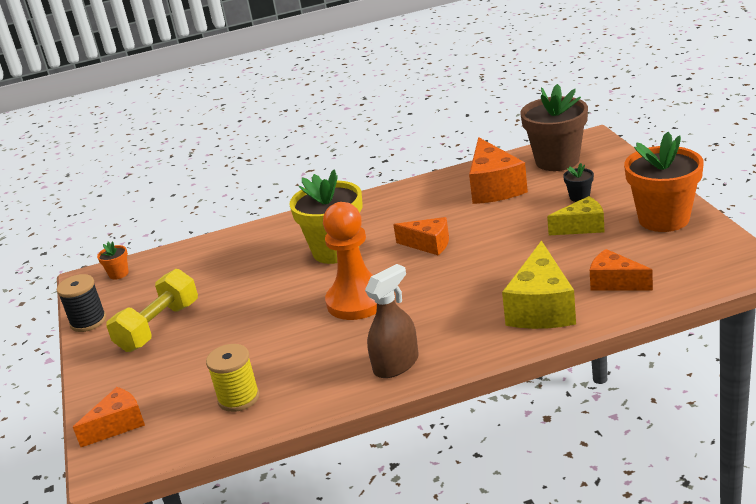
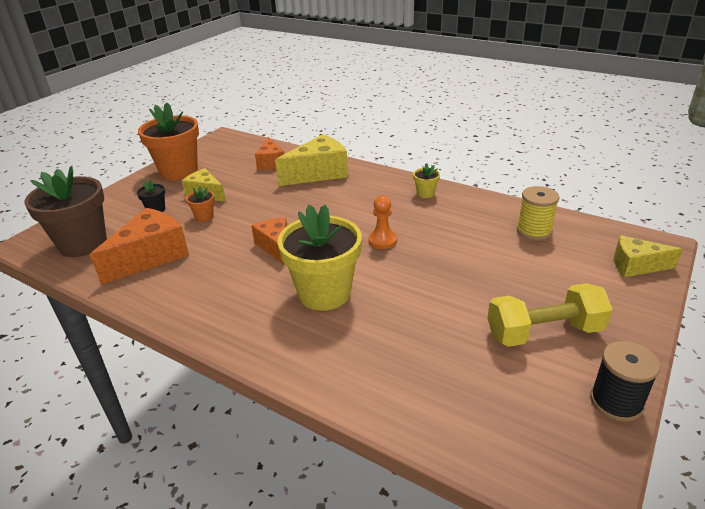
camera: 135 degrees left, 5 degrees up
(118, 274) = (534, 462): orange flower pot -> orange flower pot (204, 216)
(118, 425) = (636, 266): orange cheese -> yellow cheese
(357, 301) = (382, 240): orange pawn -> orange pawn, size x0.50
(396, 364) = (425, 193): brown spray bottle -> yellow flower pot

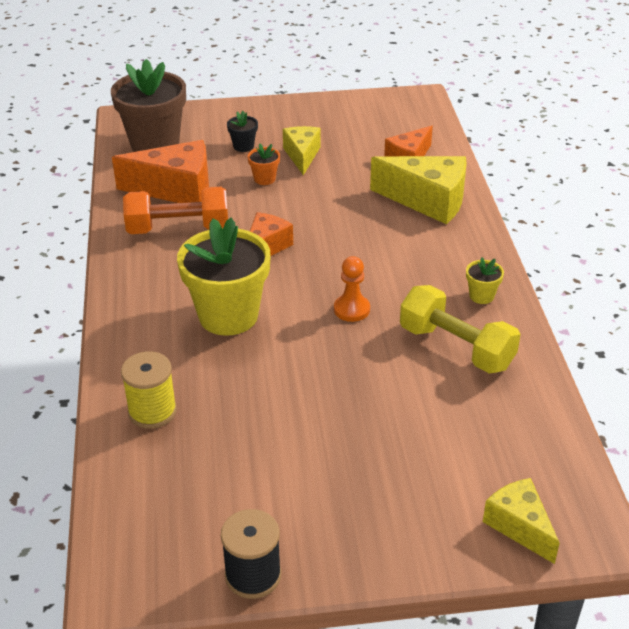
camera: 50 degrees right, 5 degrees up
(179, 171) = (320, 116): orange flower pot -> none
(196, 275) = (178, 229): none -> orange dumbbell
(534, 231) = (500, 414): yellow spool -> yellow spool (152, 411)
(544, 332) = (313, 489): yellow dumbbell -> yellow dumbbell (456, 347)

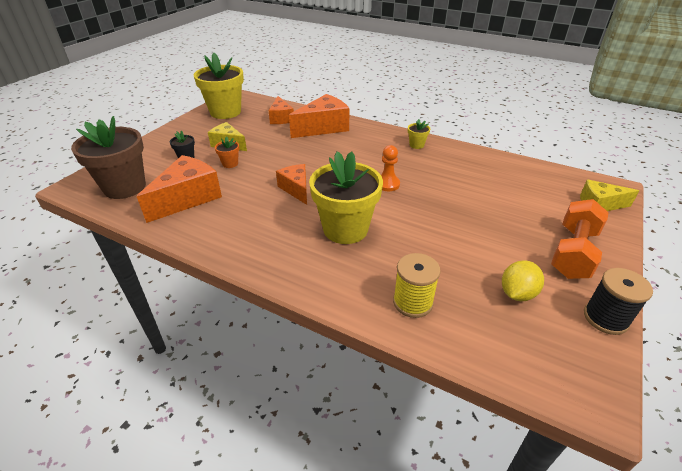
camera: 55 degrees left, 0 degrees up
(178, 229) = (231, 214): orange dumbbell -> orange dumbbell (573, 252)
(234, 488) = (517, 293): none -> yellow lemon
(370, 114) = (225, 112): none -> yellow flower pot
(428, 201) = (323, 127): yellow cheese -> orange cheese
(456, 347) = (450, 167): yellow dumbbell -> none

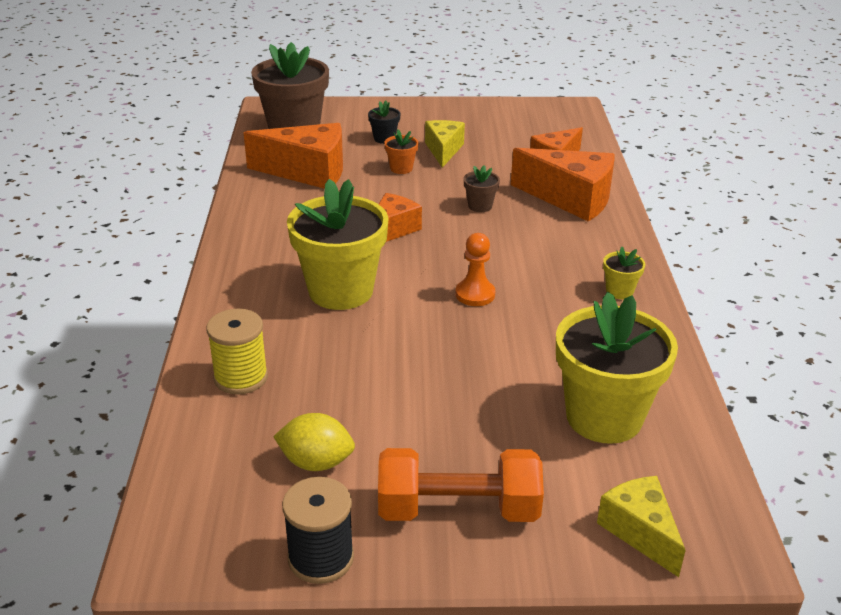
camera: 60 degrees right, 5 degrees down
(225, 112) = (520, 118): yellow flower pot -> yellow flower pot (604, 417)
(302, 153) = (480, 206): none -> brown flower pot

